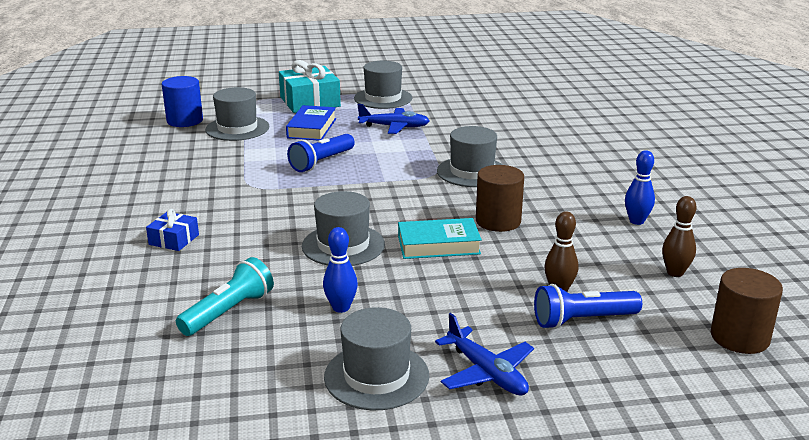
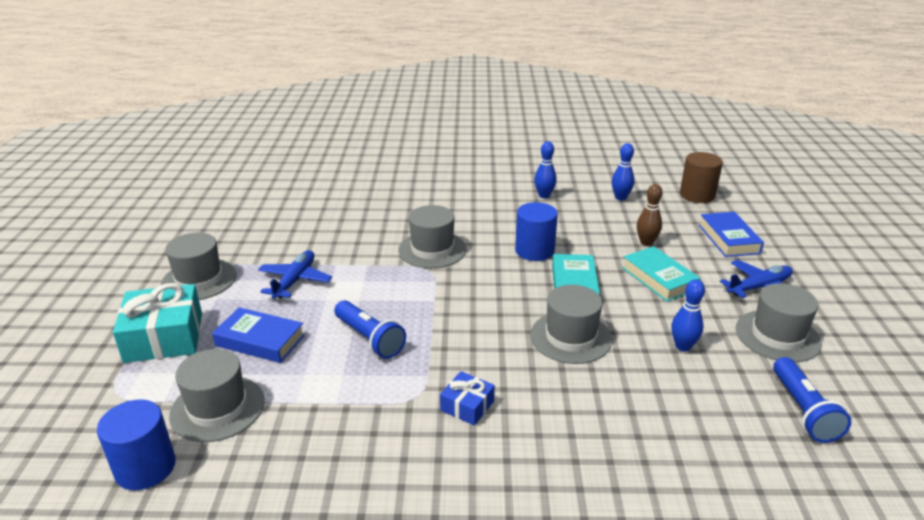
camera: 80 degrees left, 5 degrees up
(174, 239) = (546, 465): blue gift -> blue gift (467, 406)
(228, 311) = (698, 417): turquoise flashlight -> none
(474, 297) = (659, 279): none -> turquoise book
(498, 221) = (534, 251): brown cylinder -> blue cylinder
(582, 320) = (686, 241): blue flashlight -> blue flashlight (803, 410)
(610, 357) = (728, 239): none -> blue book
(675, 273) = (620, 197): brown bowling pin -> blue bowling pin

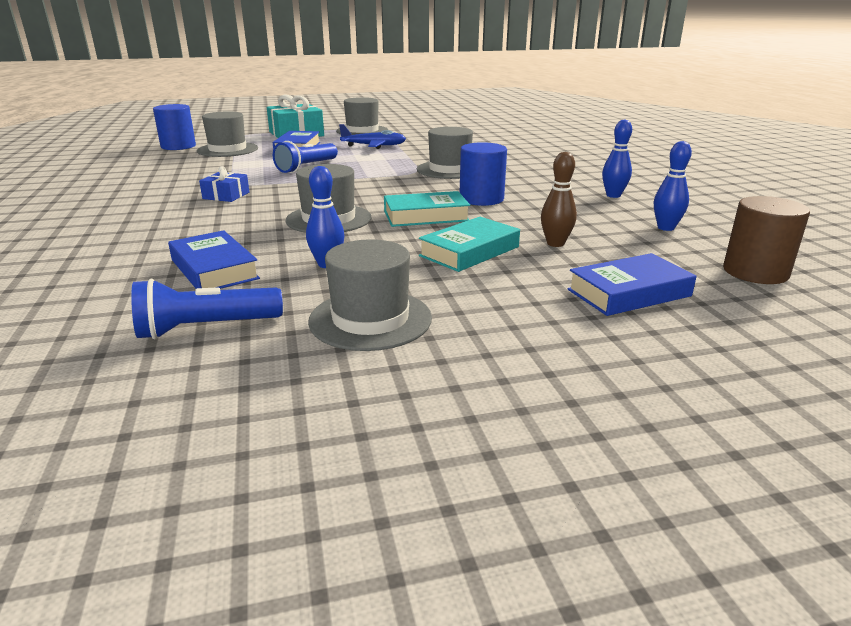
camera: 75 degrees right, 5 degrees down
(693, 409) = (214, 269): none -> blue book
(759, 287) = (496, 311): blue plane -> none

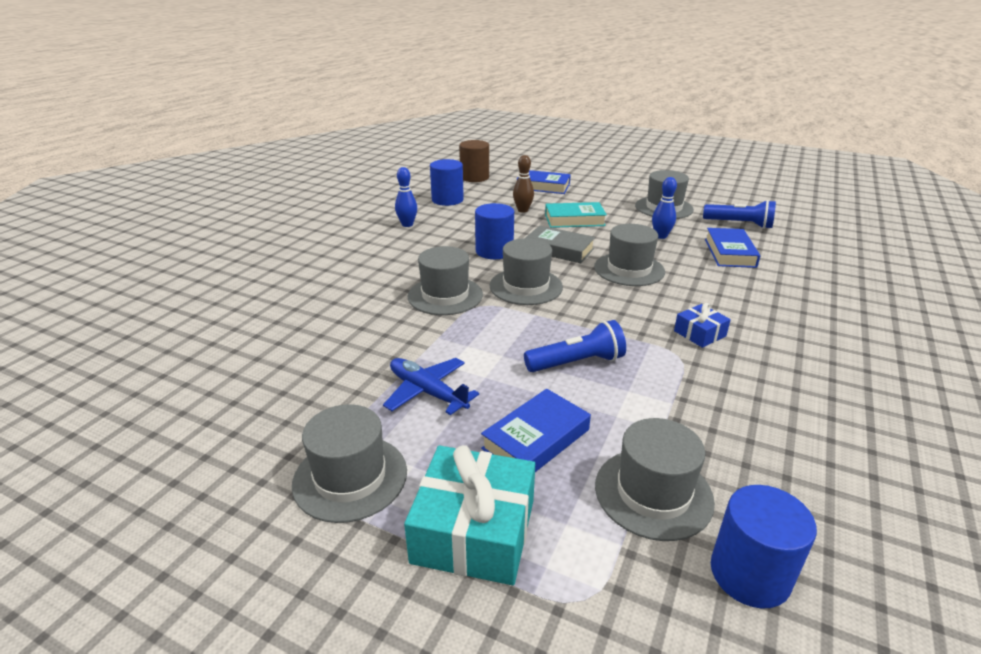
camera: 140 degrees left, 5 degrees up
(403, 186) = (526, 286): none -> grey hat
(426, 216) = (559, 249): turquoise book -> grey book
(666, 228) = (447, 200): blue bowling pin -> blue cylinder

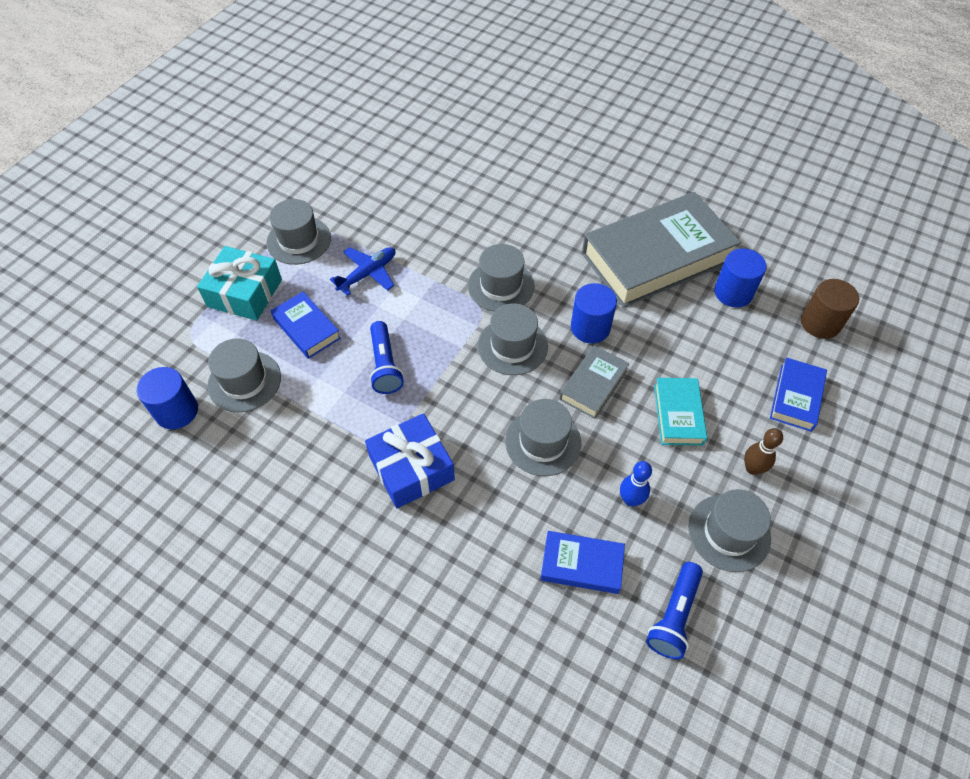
camera: 95 degrees right, 25 degrees up
(407, 224) = (657, 257): blue bowling pin -> grey book
(523, 210) = (706, 364): brown bowling pin -> brown bowling pin (752, 468)
(699, 333) = (412, 468): blue gift -> blue gift, size x1.91

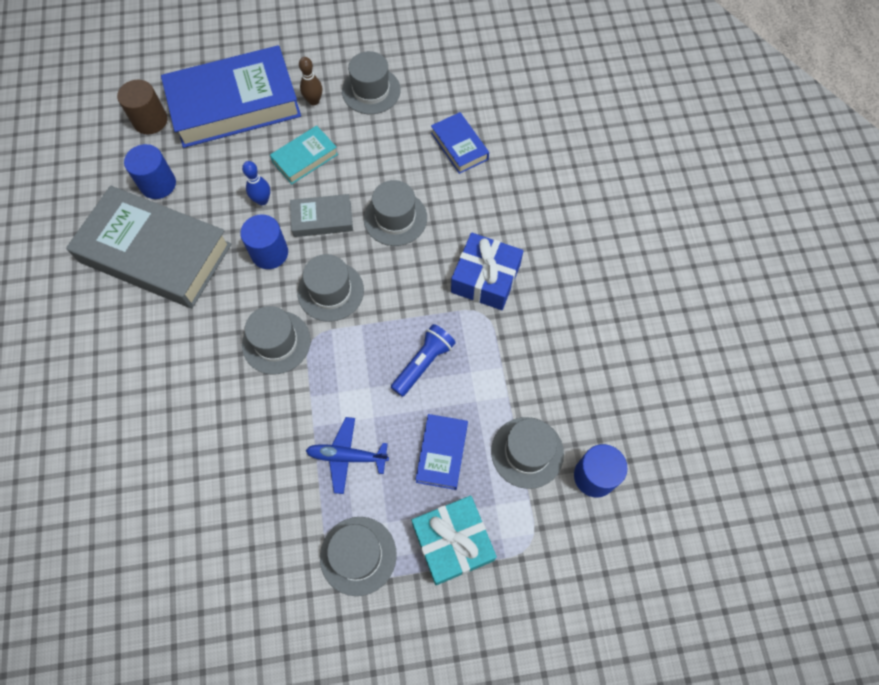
camera: 130 degrees left, 10 degrees up
(630, 500) = (393, 147): blue bowling pin -> blue bowling pin (262, 200)
(674, 616) = (447, 89): blue flashlight -> none
(796, 397) = (235, 105): blue book -> blue book, size x2.16

